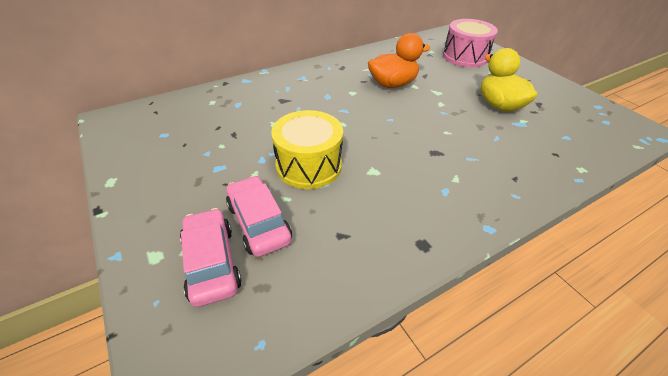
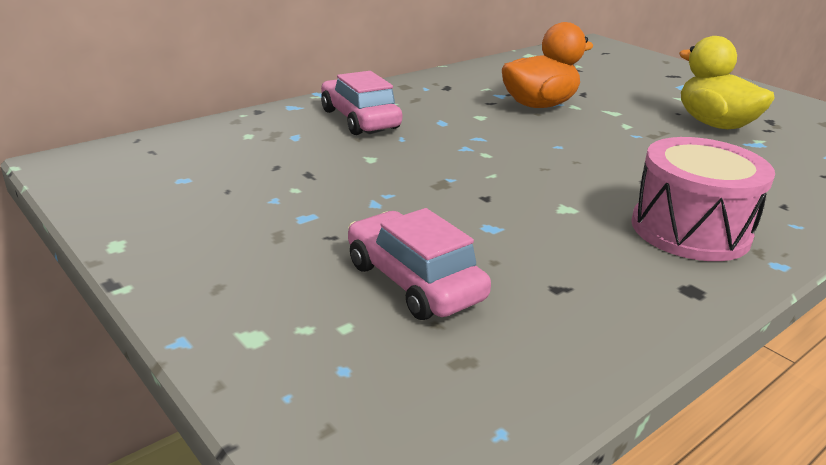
camera: 10 degrees left, 15 degrees down
(211, 263) = (360, 337): pink car -> pink car (359, 119)
(309, 165) = (458, 207): yellow drum -> none
(464, 57) = (632, 71): pink drum -> pink drum (690, 230)

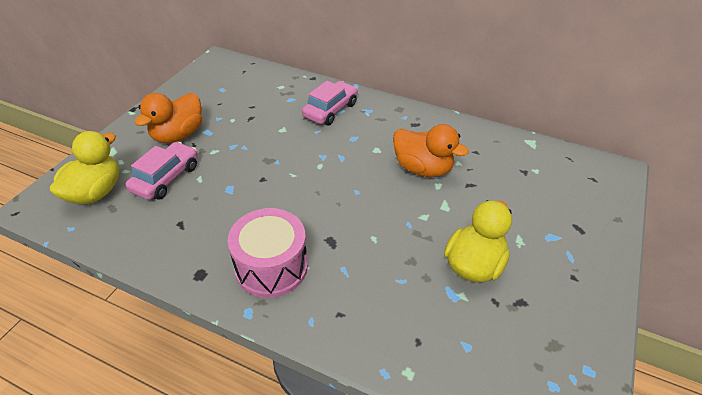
camera: 65 degrees right, 15 degrees up
(283, 246) = (178, 135): none -> orange duck
(393, 378) = (95, 192): none -> yellow duck

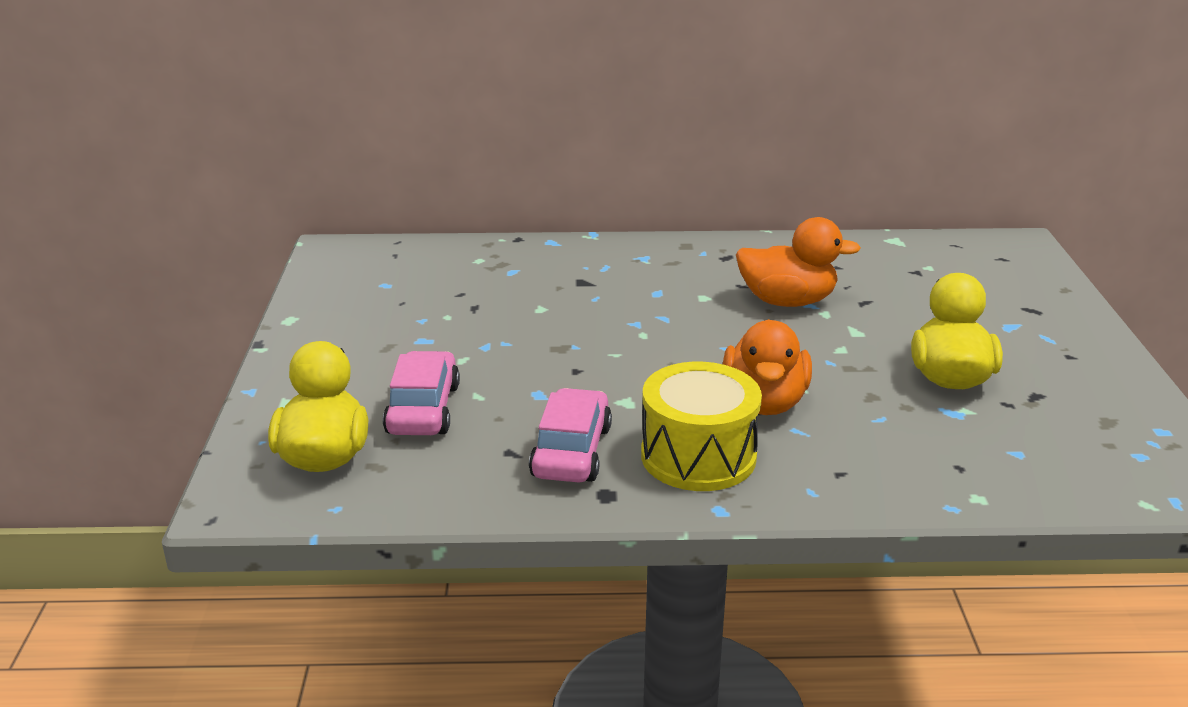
camera: 25 degrees left, 15 degrees down
(178, 135) = (379, 356): orange duck -> orange duck (764, 402)
(271, 267) = (698, 456): pink drum -> yellow drum
(330, 110) = (588, 269): pink car -> pink car (571, 451)

